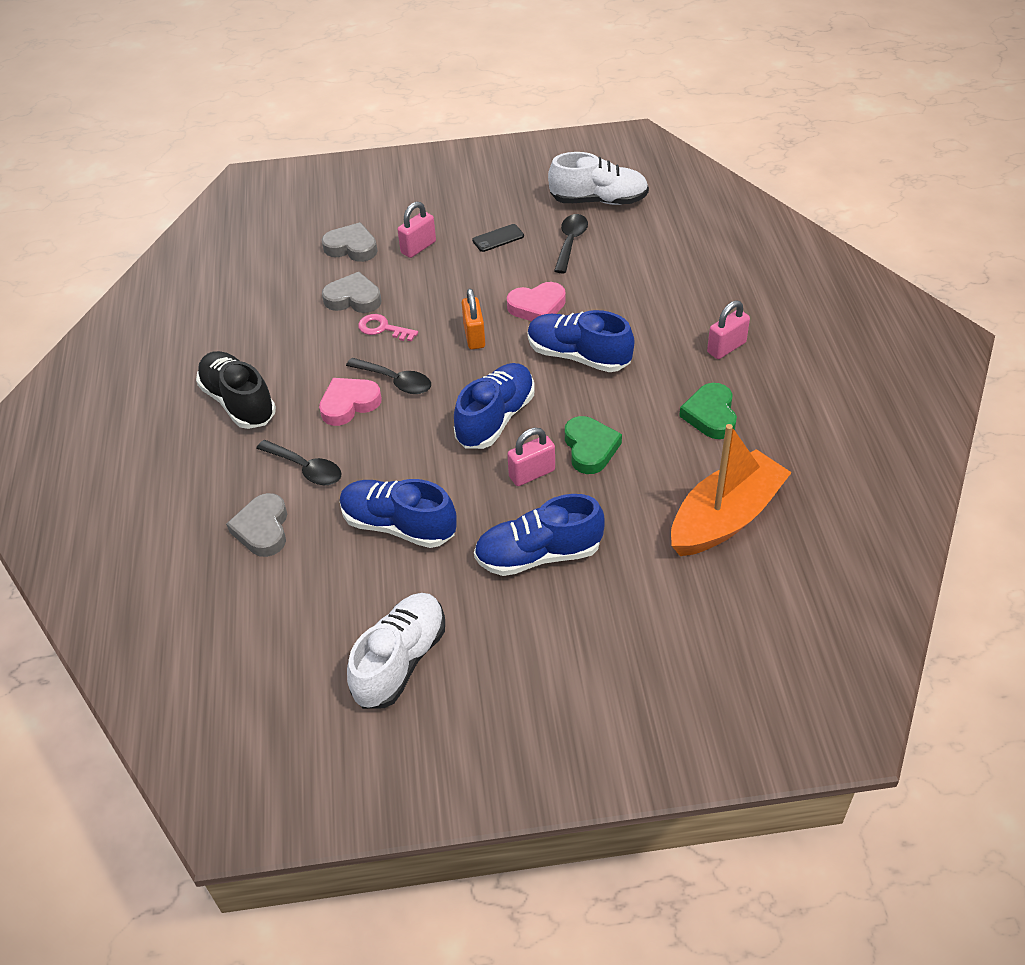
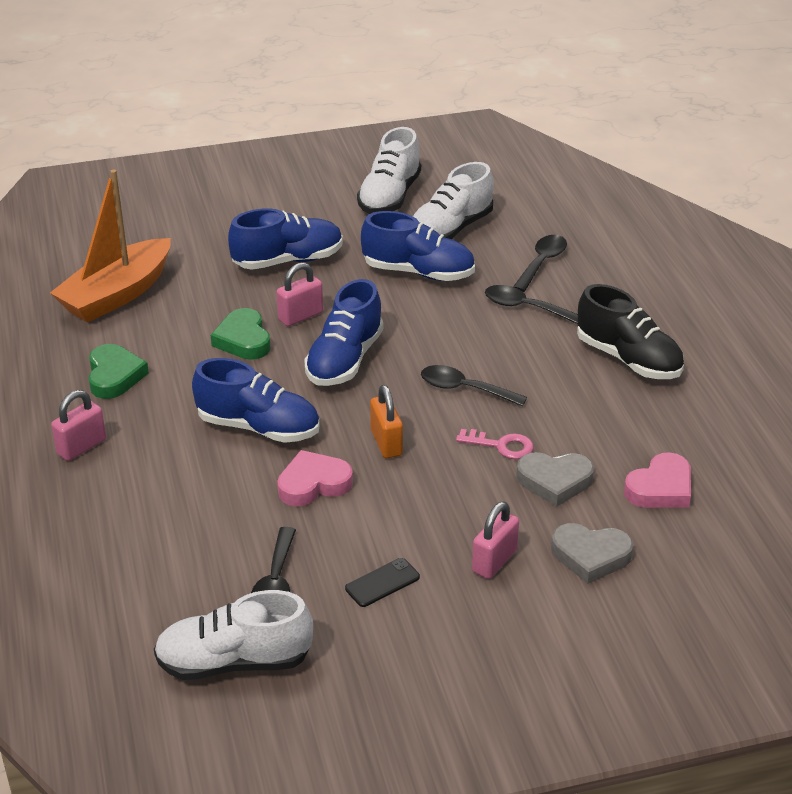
camera: 170 degrees right, 10 degrees down
(263, 529) = (541, 263): grey heart -> black spoon
(344, 591) = (450, 230): none -> white shoe
(349, 404) = (507, 364): pink heart -> pink heart (660, 488)

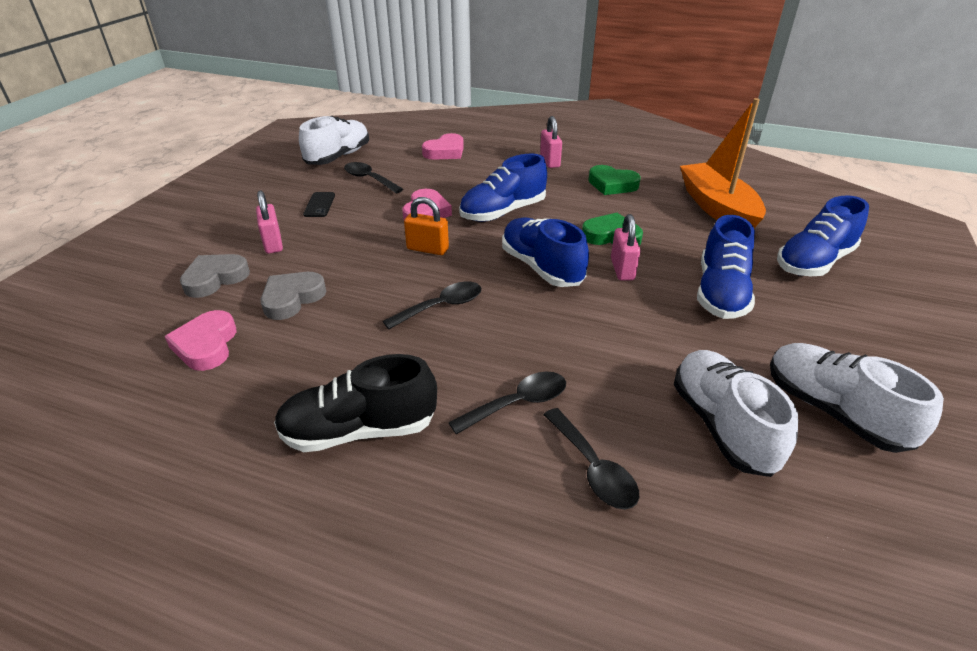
camera: 125 degrees right, 0 degrees up
(124, 557) = (445, 152): none -> pink heart
(418, 272) = (644, 360): blue shoe -> blue shoe (814, 262)
(501, 446) = (358, 293): pink key -> none

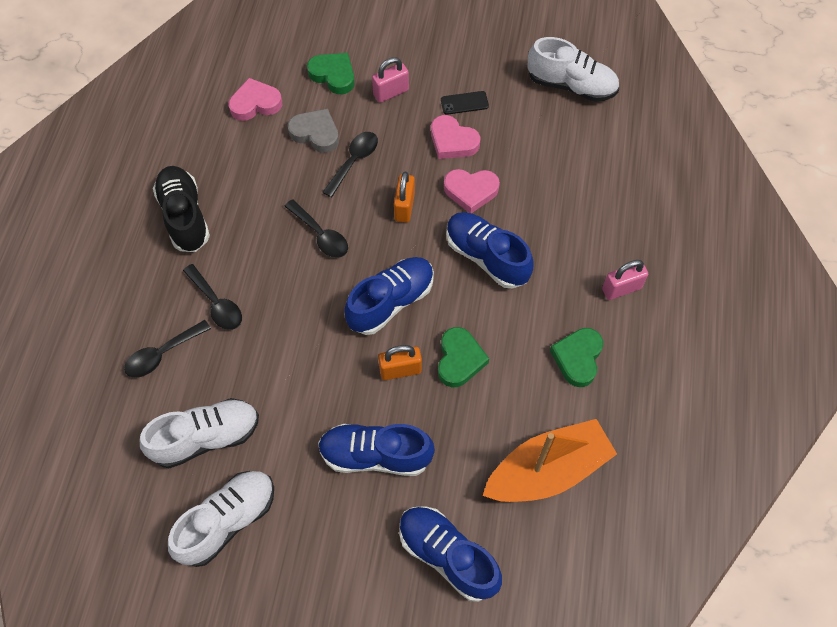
camera: 80 degrees right, 25 degrees up
(215, 279) = (333, 75): grey heart -> green heart
(369, 179) = (527, 127): black spoon -> black spoon (354, 162)
(445, 152) = (615, 179): pink heart -> pink heart (452, 141)
(622, 269) = (400, 370): pink padlock -> orange padlock

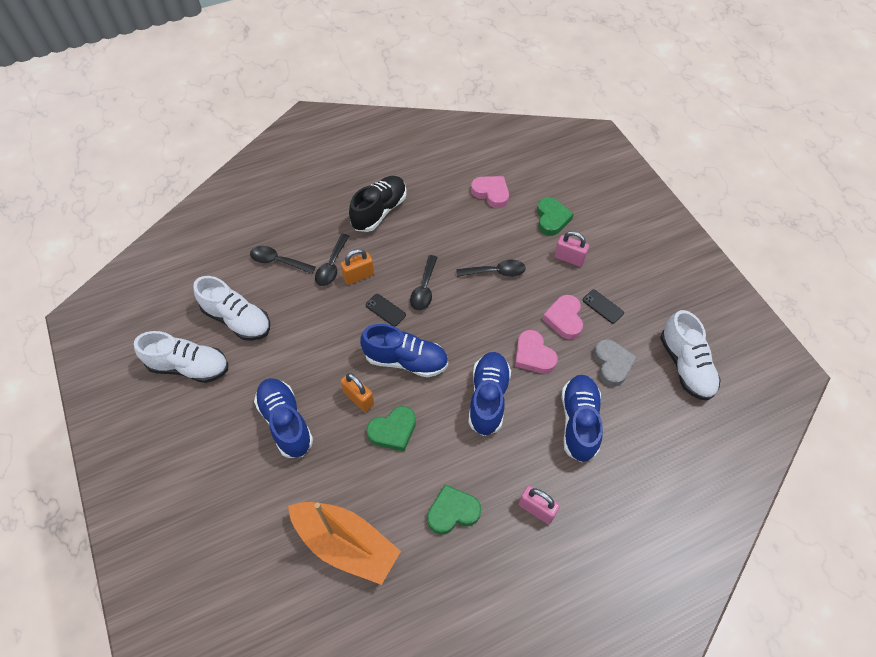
camera: 55 degrees right, 5 degrees down
(316, 133) = (498, 238): grey heart -> grey heart (612, 364)
(316, 285) = (385, 310): none -> black phone
(404, 207) = (486, 323): orange padlock -> orange padlock (359, 276)
(447, 556) = (239, 514): blue shoe -> blue shoe (579, 422)

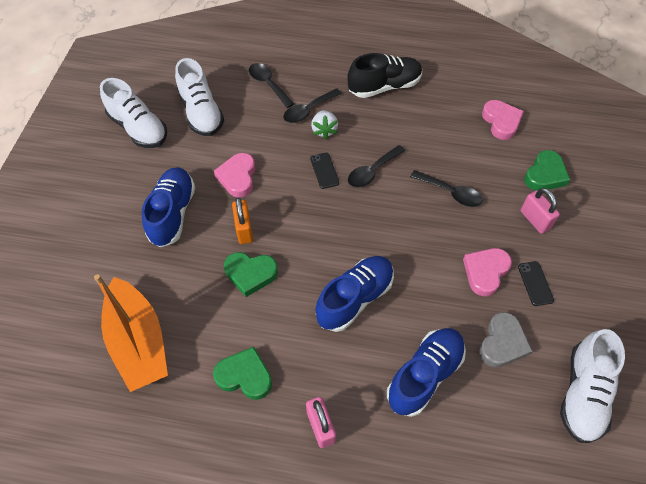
camera: 35 degrees right, 0 degrees up
(359, 276) = (324, 130): orange padlock -> white strawberry
(406, 360) = (308, 222): blue shoe -> none
(533, 355) = (428, 287): pink heart -> pink heart (238, 177)

